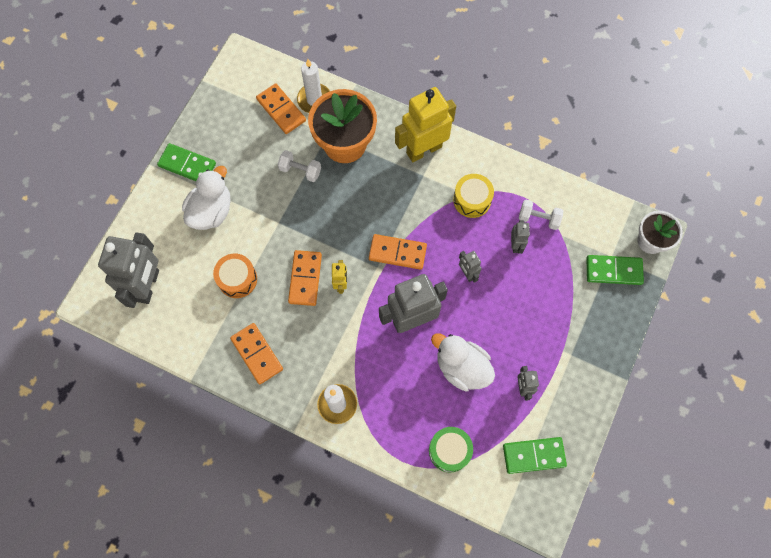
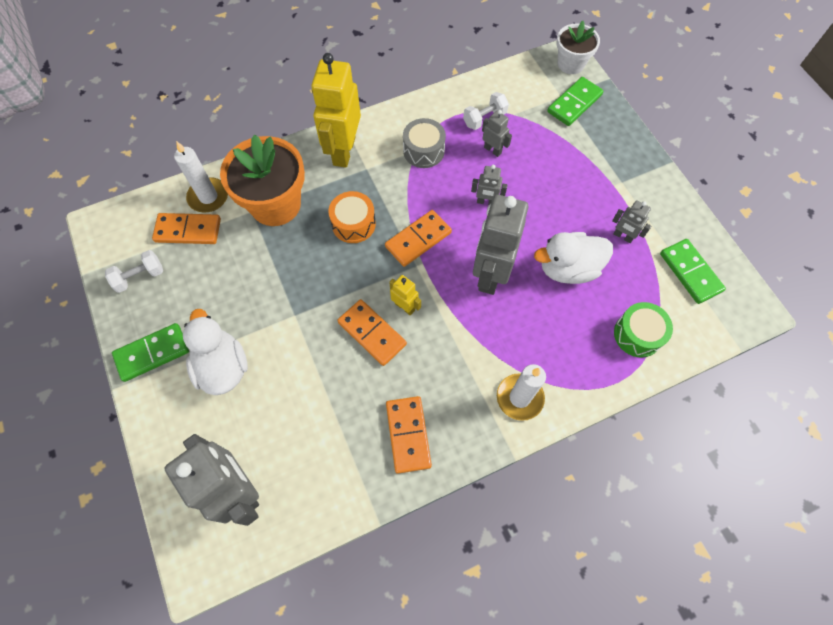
camera: 50 degrees left, 5 degrees down
(237, 279) = (315, 395): orange drum -> orange drum (353, 224)
(257, 354) = (408, 435): orange domino -> orange domino turned 75 degrees clockwise
(300, 170) = (263, 258): white dumbbell -> white dumbbell (140, 277)
(472, 200) = (423, 151): yellow drum -> grey drum
(533, 455) = (690, 272): green domino -> green domino turned 60 degrees counterclockwise

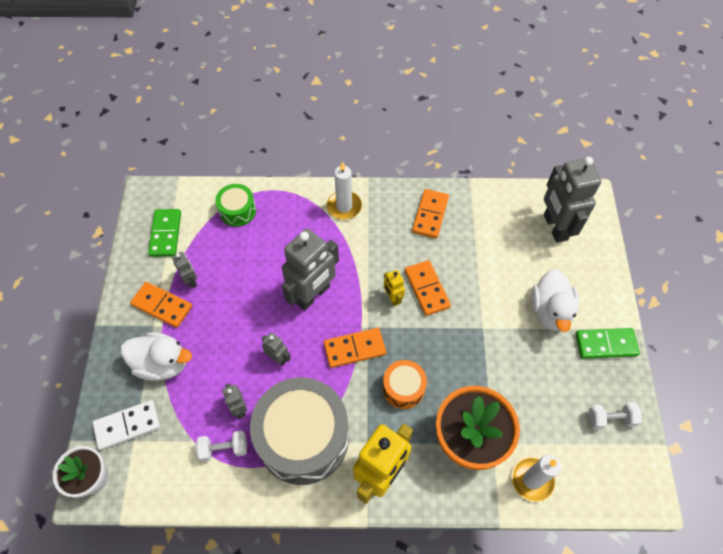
camera: 155 degrees left, 5 degrees down
(188, 230) = (559, 449): orange domino -> orange domino (162, 305)
(423, 151) = (303, 438): grey drum -> grey drum, size x2.08
(568, 268) = (251, 274): white duck -> white duck (162, 363)
(574, 103) = (127, 425): green domino -> white domino

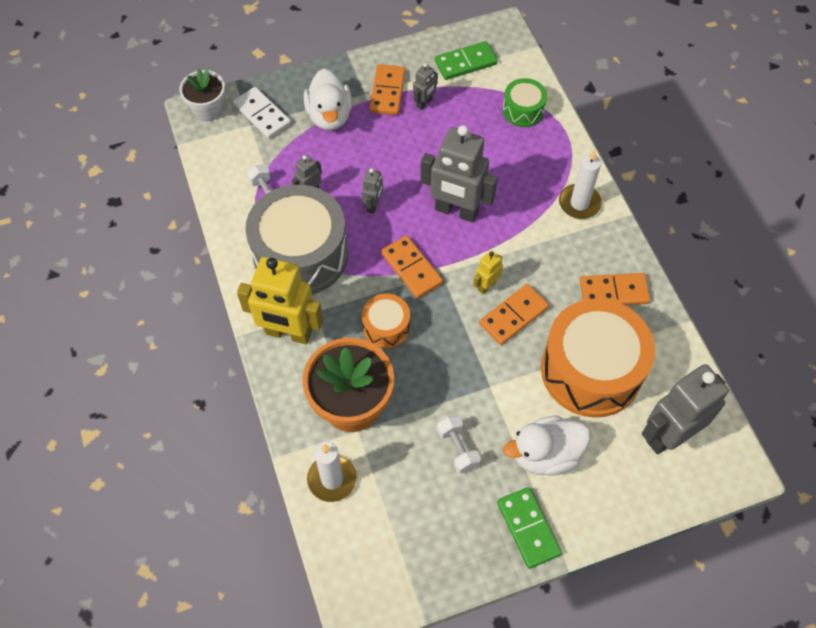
camera: 70 degrees right, 0 degrees up
(490, 254) = (591, 370): none -> orange drum
(610, 419) = (433, 551): white dumbbell -> white dumbbell (457, 449)

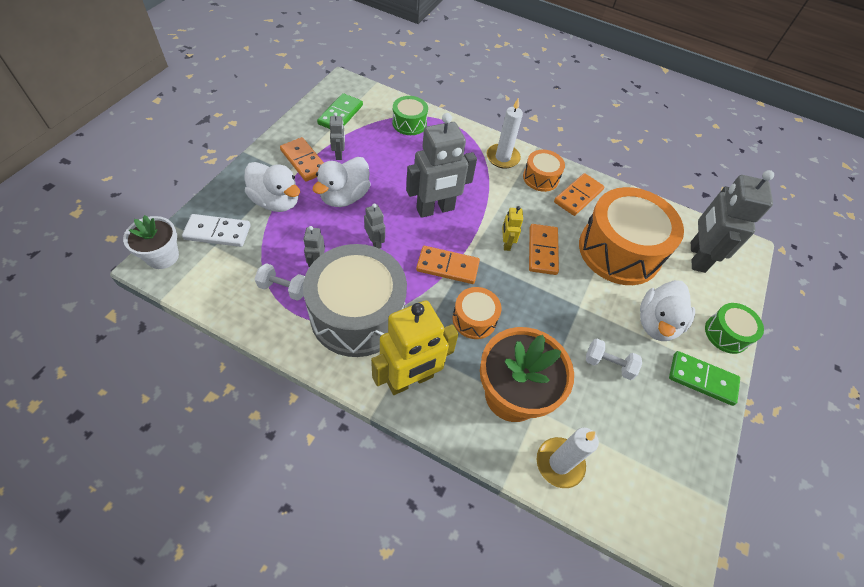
camera: 50 degrees left, 5 degrees down
(389, 147) = (344, 197): none -> white duck
(595, 248) = (540, 178): none -> orange drum
(604, 517) = (726, 334): none -> green drum

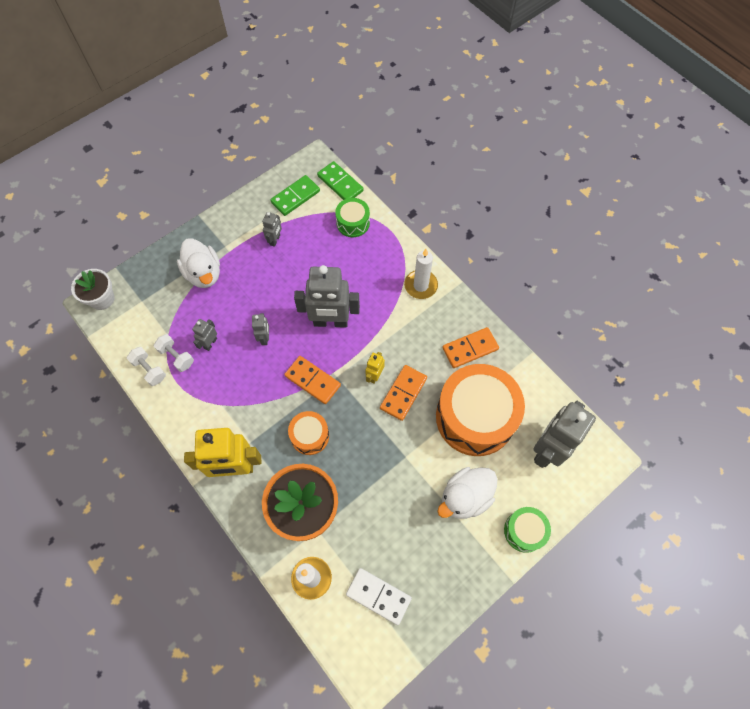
camera: 30 degrees right, 10 degrees up
(217, 232) = (148, 289): white domino -> white domino (378, 596)
(304, 161) = (243, 239): orange domino -> none
(344, 197) = (260, 285): white duck -> none
(358, 314) = (221, 398): grey drum -> none
(540, 178) = (445, 318): orange drum -> none
(608, 364) = (399, 516): white dumbbell -> white dumbbell (149, 370)
(702, 379) = (473, 561): green domino -> green domino (340, 183)

